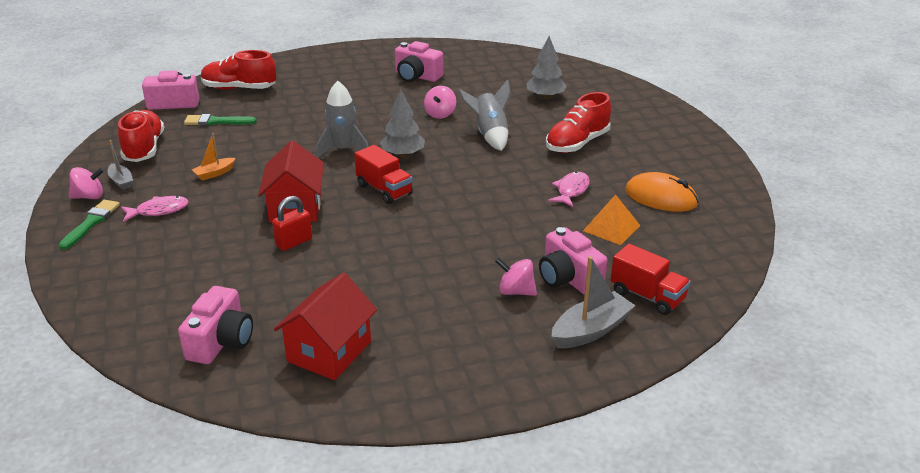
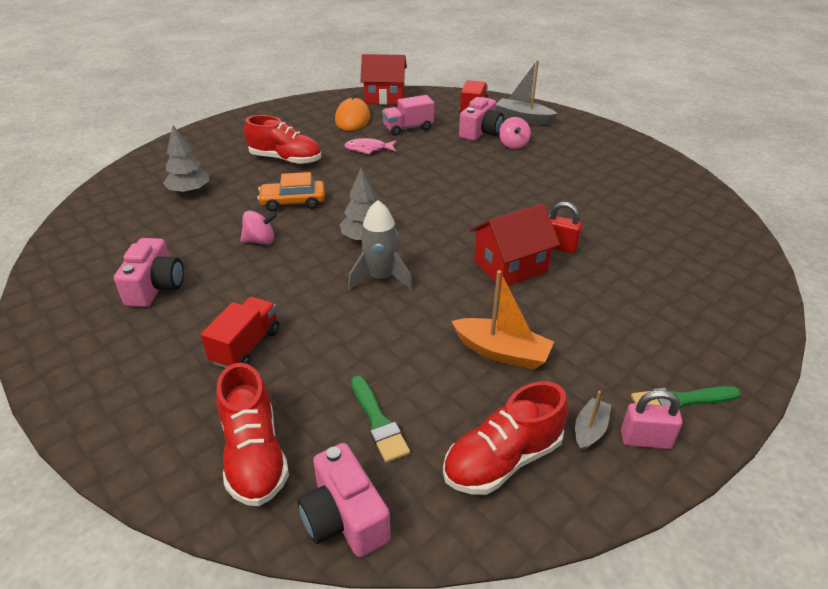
camera: 115 degrees left, 5 degrees up
(89, 197) = (645, 440): pink spinning top -> pink padlock
(159, 211) = (605, 357): pink fish -> none
(214, 173) = (502, 352): orange boat -> orange boat, size x1.72
(221, 341) = (698, 232): pink camera -> none
(329, 351) = (647, 189): red house -> red house (384, 97)
(384, 190) = (437, 228): red truck -> red truck (246, 346)
(489, 135) = (293, 202): grey rocket -> orange car
(611, 228) = (408, 128): orange pyramid -> pink truck

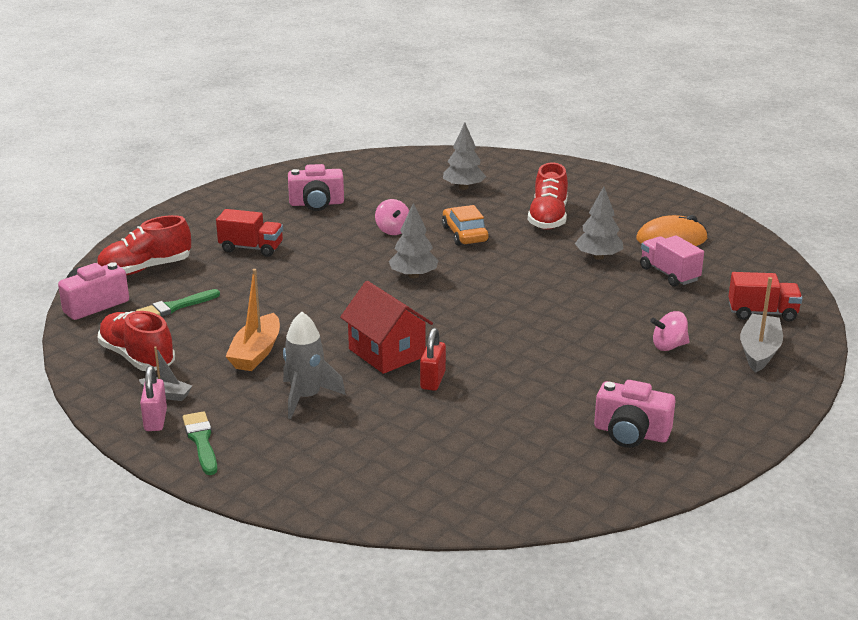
camera: 80 degrees right, 10 degrees down
(368, 149) = (598, 257): pink fish -> grey tree
(381, 278) = (351, 290): grey rocket -> grey rocket (306, 397)
(384, 97) = (751, 251): red house -> none
(481, 132) = (692, 322): pink camera -> pink camera (631, 433)

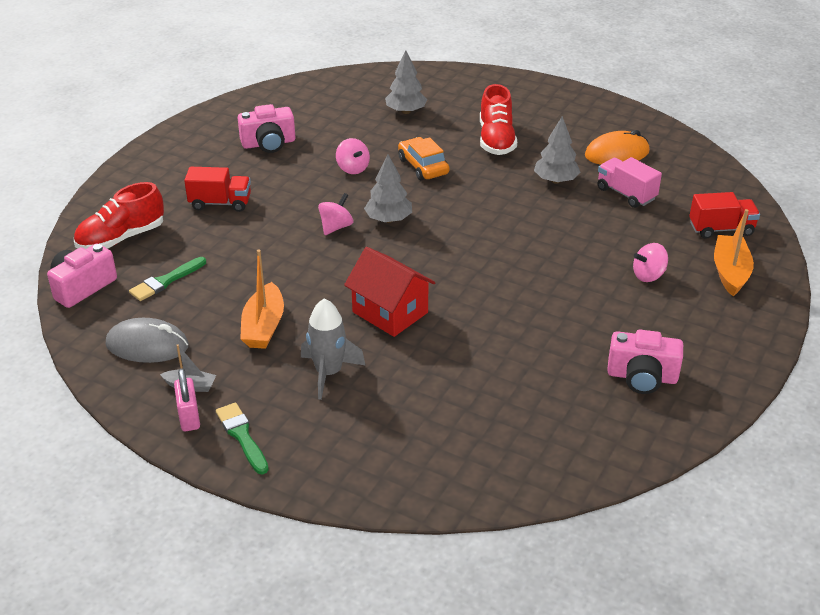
camera: 10 degrees left, 10 degrees up
(137, 357) = (147, 345): red shoe -> grey mouse
(358, 277) = (336, 227): none -> pink spinning top
(433, 380) = (443, 339): red padlock -> none
(759, 351) = (730, 272): grey boat -> orange boat

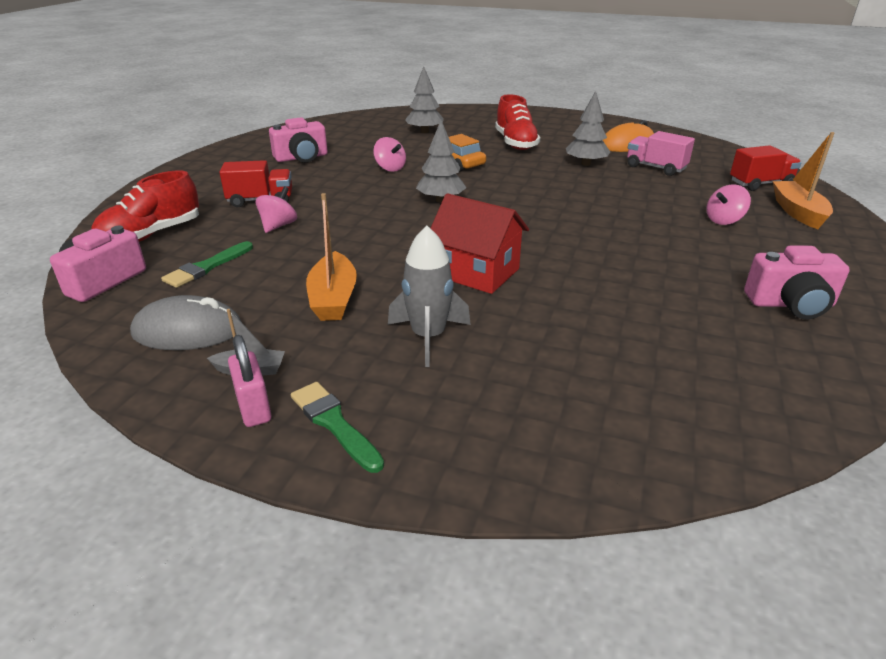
camera: 10 degrees left, 5 degrees down
(336, 227) = (389, 209): pink spinning top -> pink spinning top (278, 226)

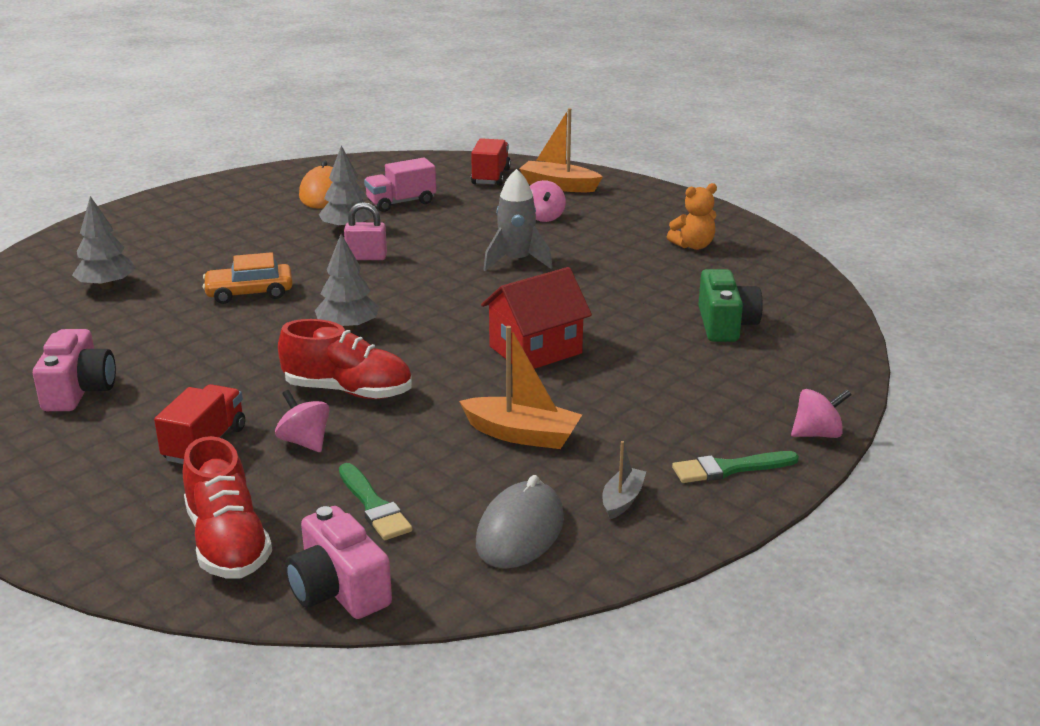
camera: 65 degrees left, 5 degrees down
(254, 408) = (685, 505): pink padlock -> pink padlock (366, 257)
(390, 168) = (210, 336): pink spinning top -> pink spinning top (817, 434)
(428, 337) = (631, 400): grey rocket -> grey rocket (516, 261)
(515, 143) = (234, 245): red shoe -> red shoe (348, 391)
(636, 361) = (725, 324): none -> green camera
(791, 304) = (693, 246): pink camera -> orange teddy bear

